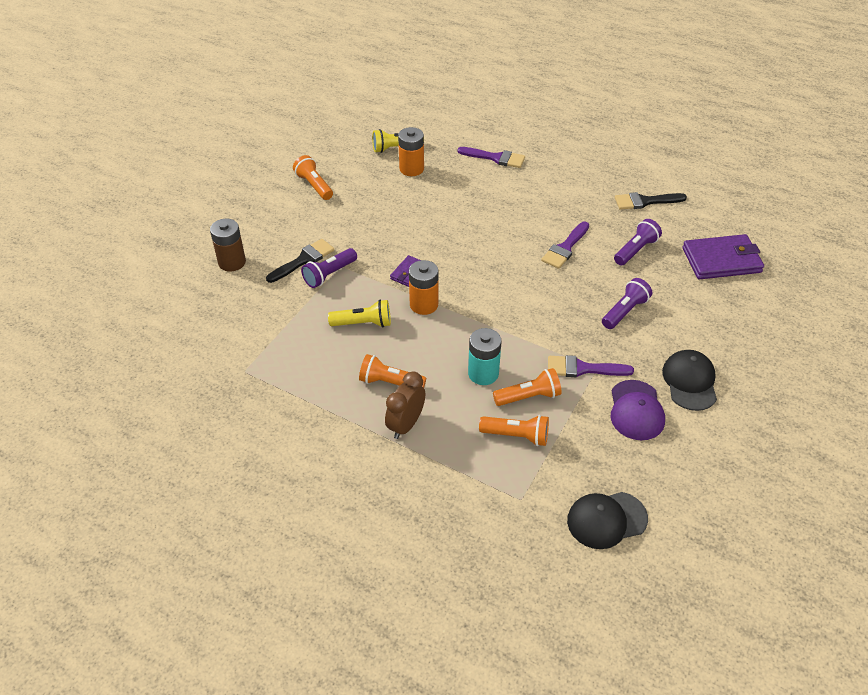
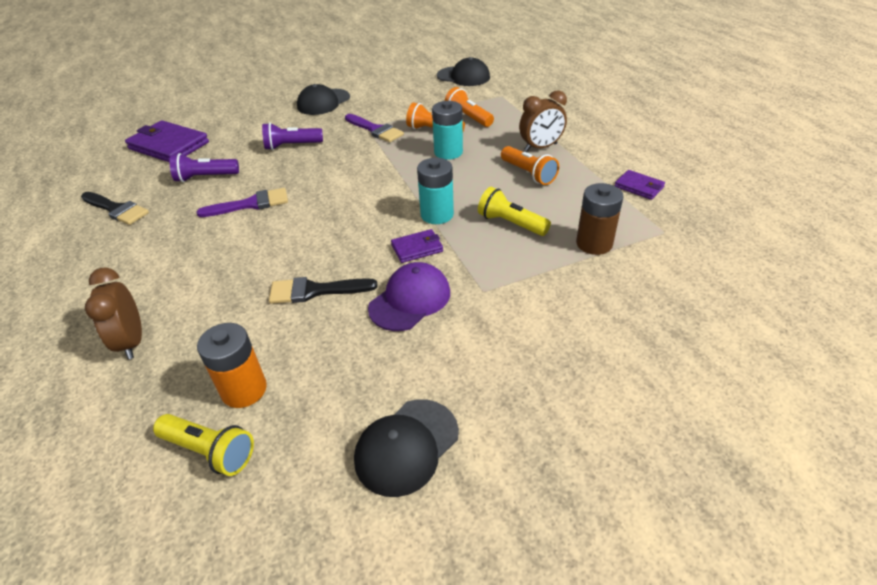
camera: 140 degrees left, 5 degrees down
(232, 262) = (623, 367): brown battery -> brown battery (594, 244)
(285, 414) = (639, 187): none -> purple wallet
(303, 260) = (521, 320): black brush -> black brush (315, 291)
(314, 185) = (406, 446): orange flashlight -> black cap
(329, 274) = (504, 287): purple flashlight -> none
(424, 304) = (437, 215): orange battery -> turquoise battery
(495, 158) = (132, 342): purple brush -> brown clock
(636, 410) = (377, 103): purple cap -> purple cap (410, 300)

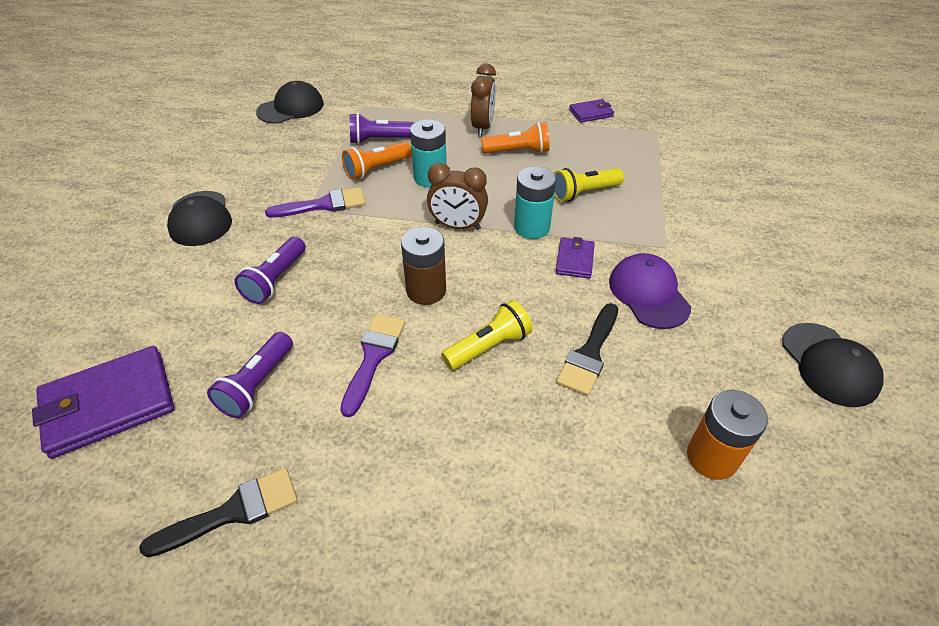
camera: 60 degrees left, 5 degrees up
(132, 342) = (573, 549): brown clock -> brown clock (457, 226)
(209, 451) = (786, 509): yellow flashlight -> yellow flashlight (489, 346)
(468, 118) = (379, 140): orange flashlight -> purple flashlight
(594, 244) = (646, 166): brown battery -> brown battery (426, 290)

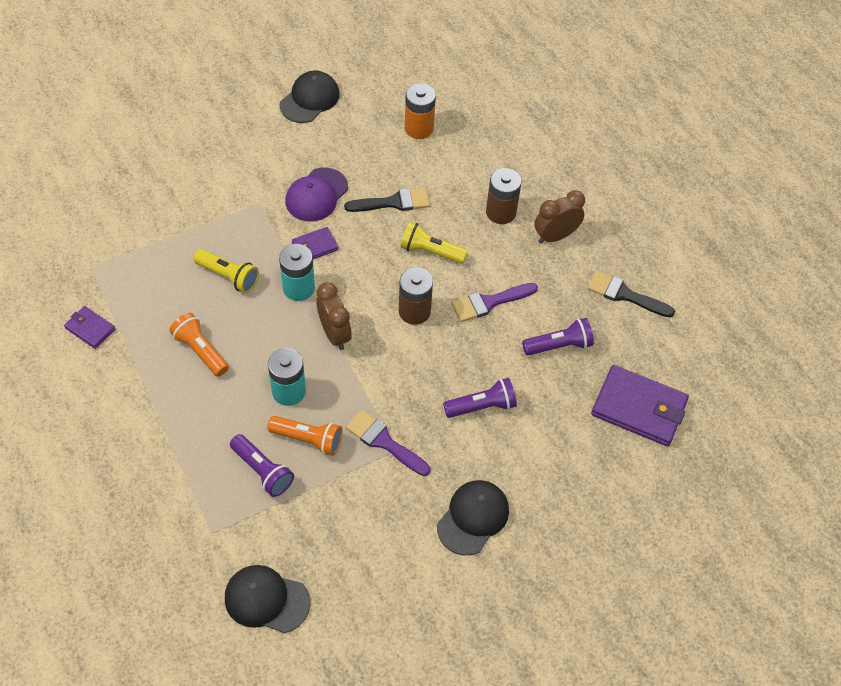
camera: 130 degrees left, 10 degrees up
(483, 127) = (178, 400): brown clock -> brown clock (555, 236)
(488, 457) = (501, 212): none -> brown battery

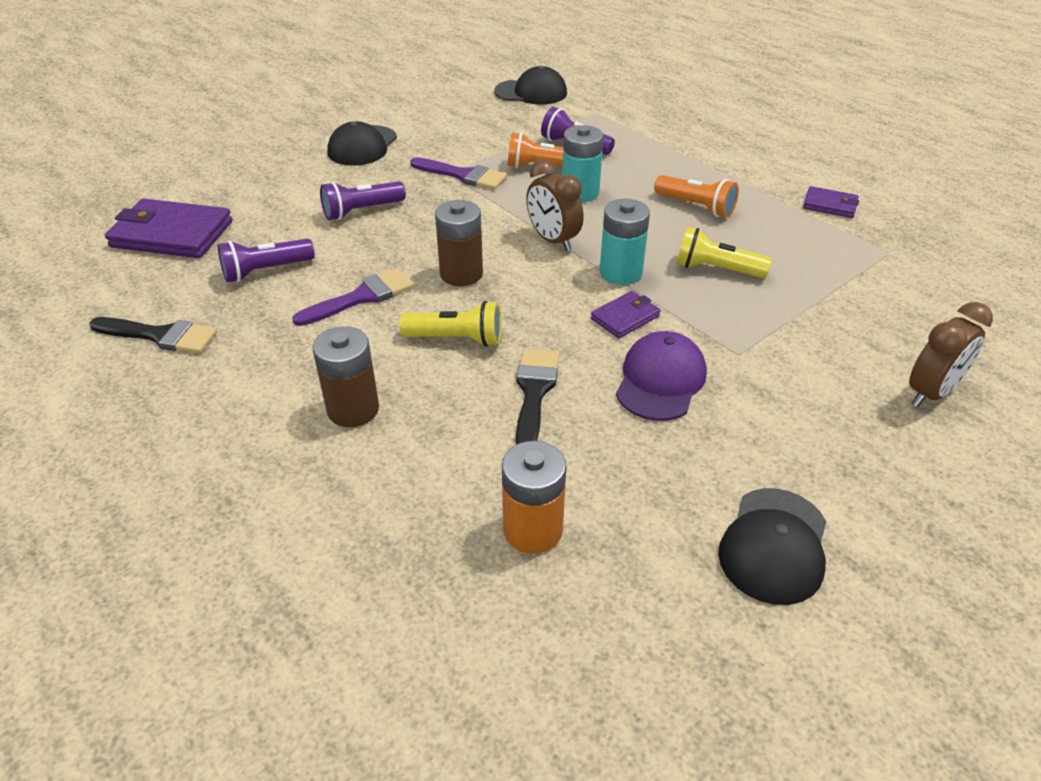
camera: 170 degrees right, 15 degrees down
(393, 202) = (534, 392): black brush -> black brush turned 120 degrees clockwise
(555, 236) = (260, 391): brown clock -> brown clock (931, 393)

